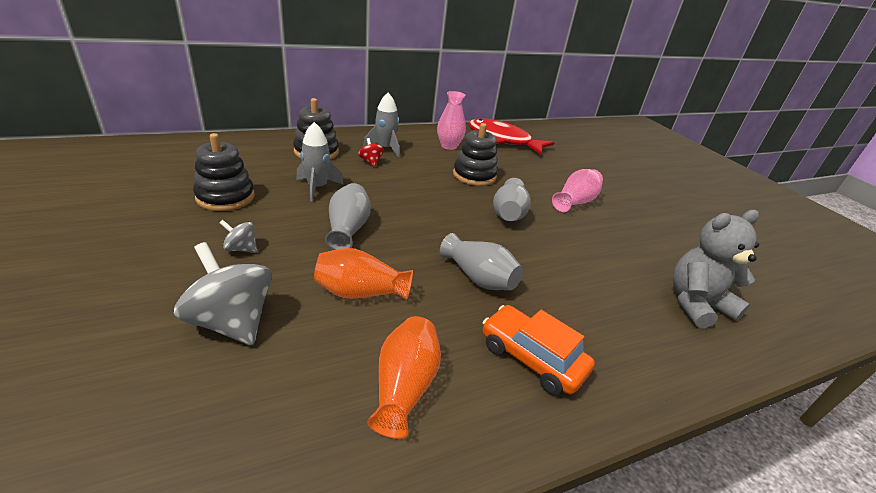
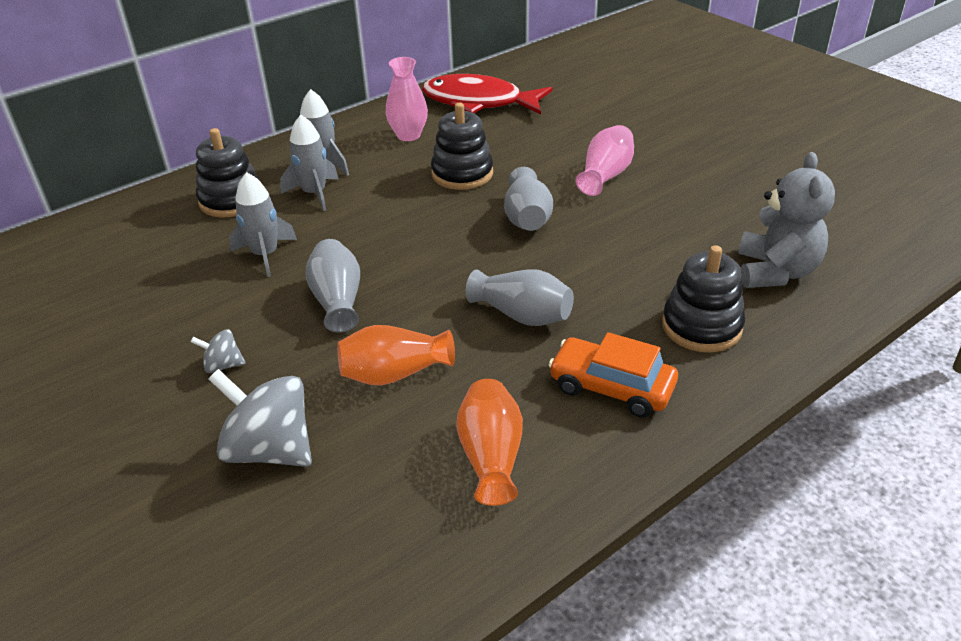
camera: 10 degrees left, 5 degrees up
(225, 197) = (155, 304): black stacking toy -> black stacking toy (701, 326)
(371, 162) = (314, 193): red spinning top -> grey rocket
(696, 304) = (775, 272): grey teddy bear -> grey teddy bear turned 135 degrees clockwise

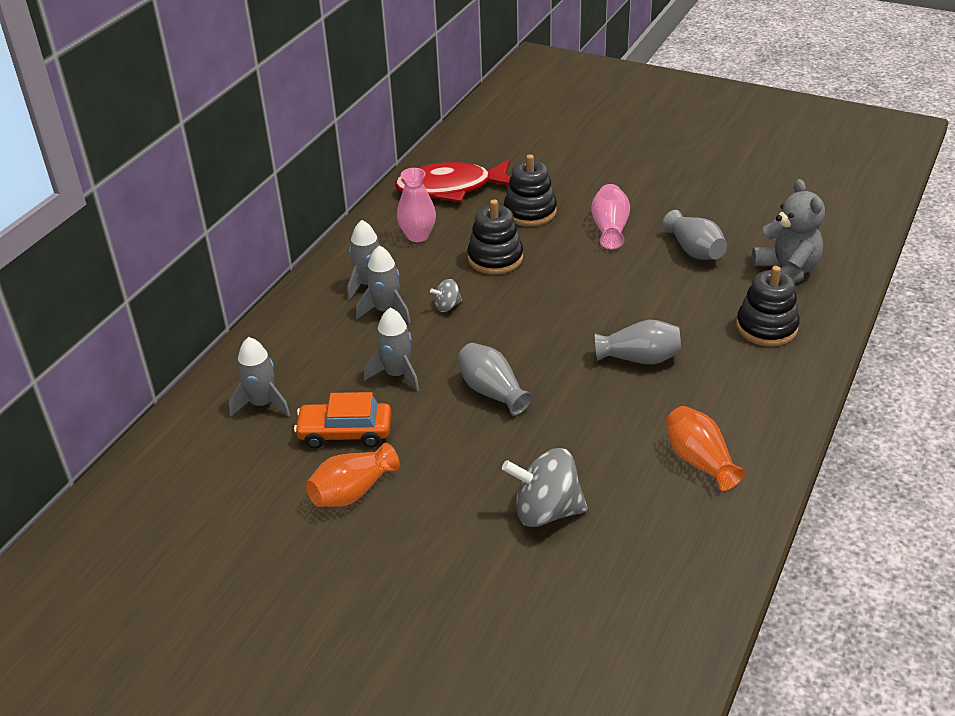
camera: 25 degrees left, 0 degrees up
(124, 245) = (262, 404): none -> grey rocket
(223, 365) = (451, 468): grey spinning top -> grey spinning top (447, 306)
(231, 200) = (318, 337): black stacking toy -> black stacking toy (530, 212)
(394, 374) = (585, 430): orange vase -> orange vase (352, 492)
(527, 218) = (579, 282): grey vase -> grey vase (694, 251)
(611, 387) = (740, 389): orange car -> orange car (345, 433)

